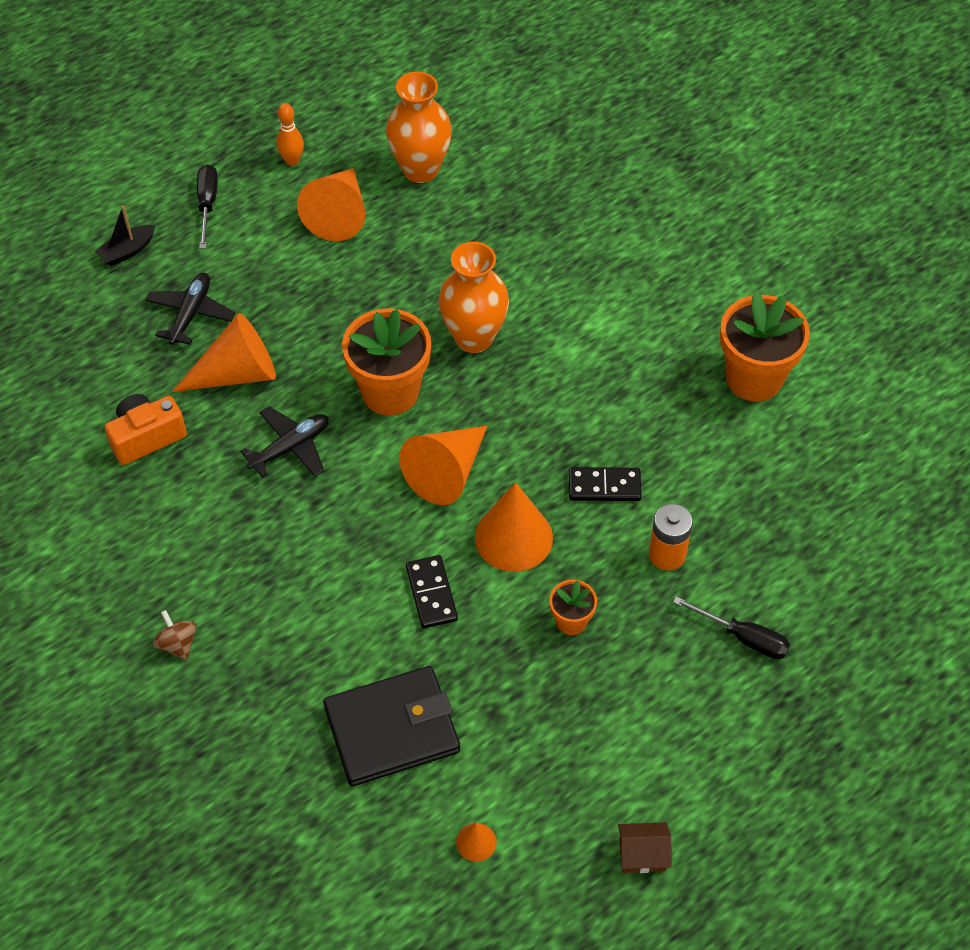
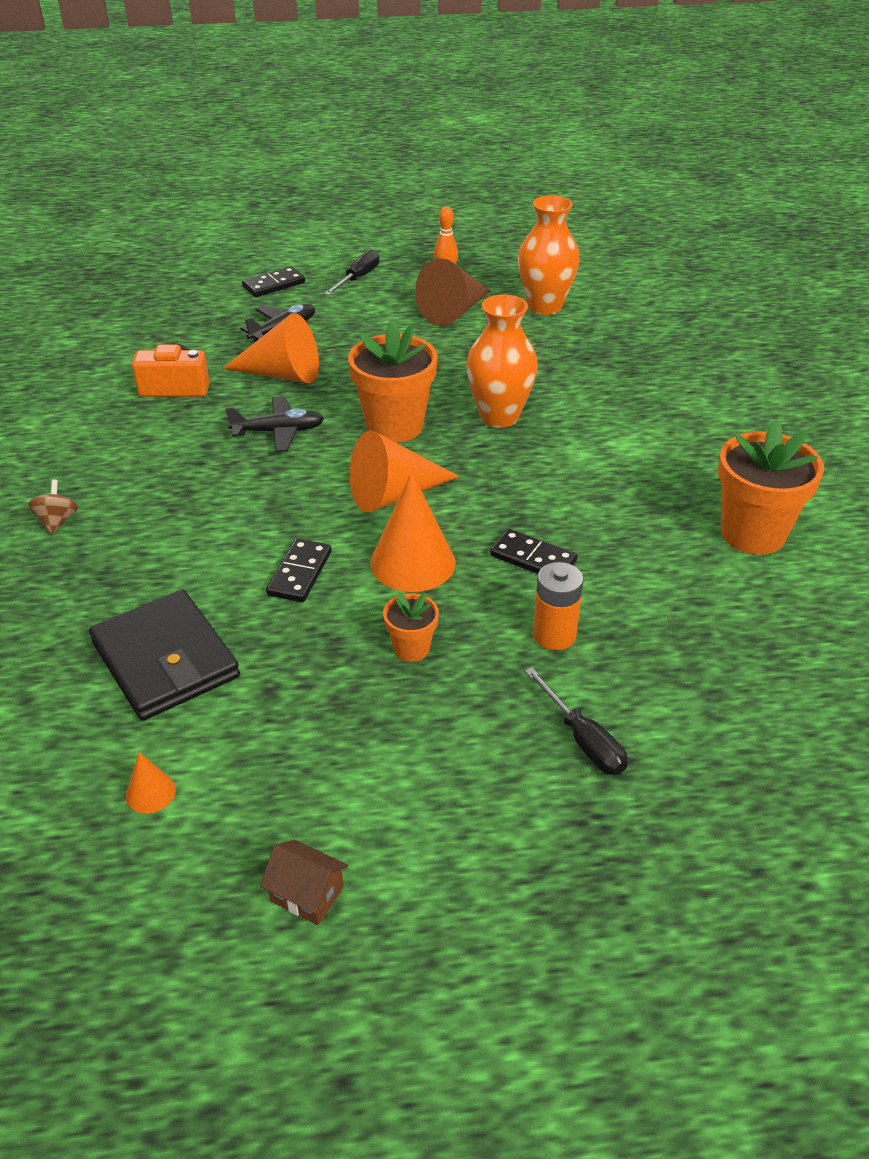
camera: 30 degrees right, 15 degrees down
(127, 251) = (274, 285): black boat -> black domino
(339, 214) = (454, 311): orange cone -> brown cone
(392, 729) = (166, 660): black wallet -> black wallet turned 45 degrees clockwise

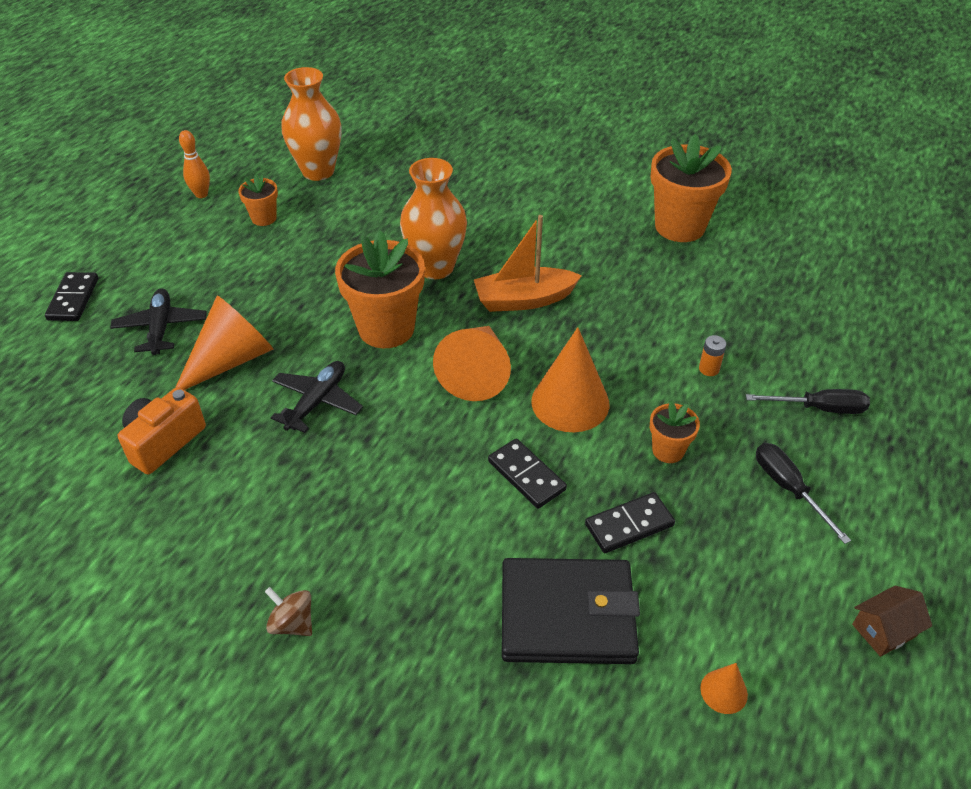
camera: 55 degrees left, 5 degrees up
(358, 278) = (137, 244): black screwdriver -> black screwdriver (788, 488)
(454, 311) = (264, 218): brown cone -> orange flower pot
(516, 481) = (524, 300): none -> orange boat
(533, 558) = (620, 337): black domino -> black domino (629, 525)
(554, 635) = (709, 369): orange battery -> orange battery, size x0.57

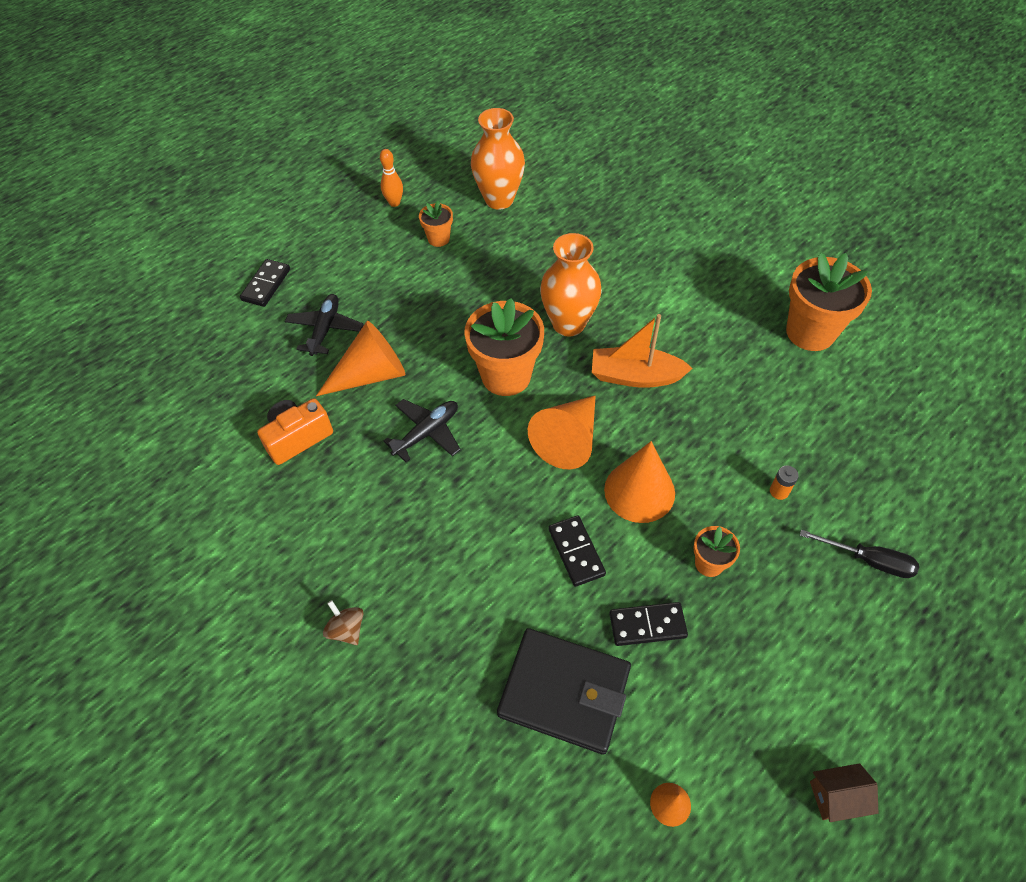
camera: 20 degrees right, 10 degrees up
(788, 488) = (805, 633): black screwdriver -> none

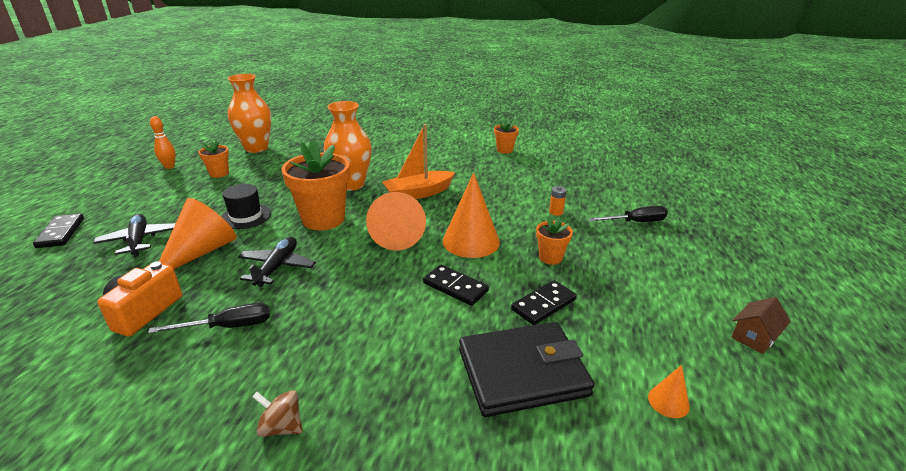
camera: 35 degrees left, 25 degrees down
(354, 494) = (228, 326): none -> black screwdriver
(433, 334) = (246, 216): none -> black hat
(810, 332) = (504, 150): orange flower pot -> orange flower pot, size x0.50

